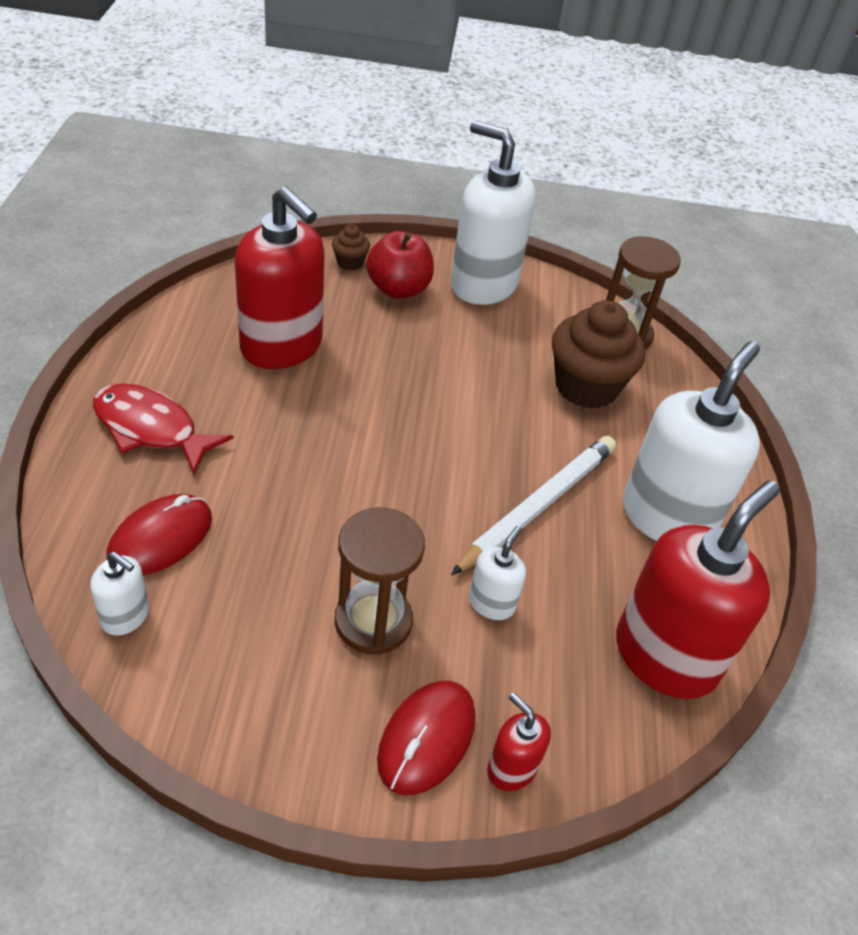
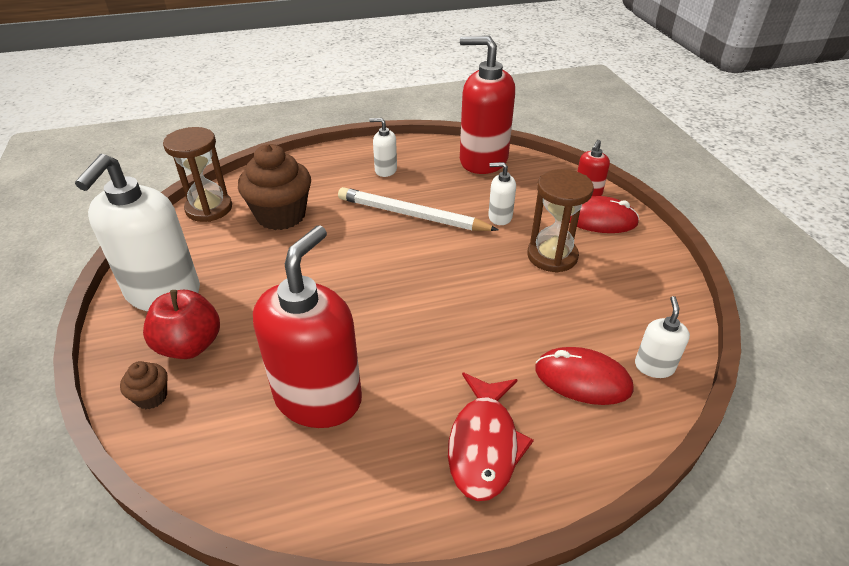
camera: 105 degrees left, 5 degrees down
(667, 517) = (385, 170): white soap dispenser -> white soap dispenser, size x0.45

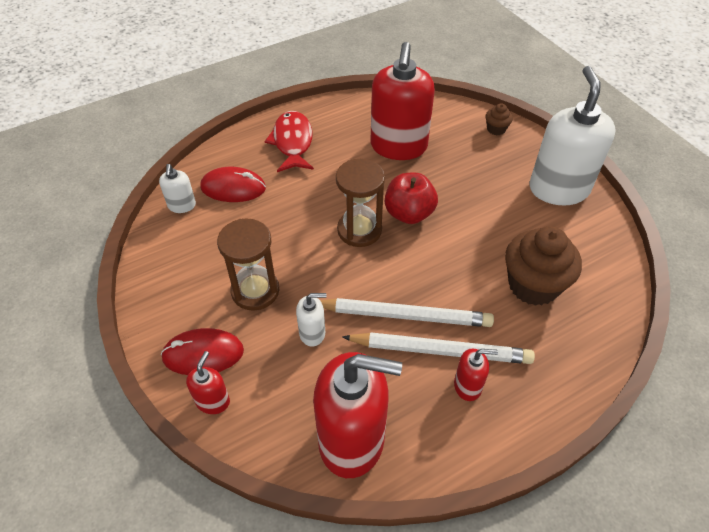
camera: 165 degrees right, 10 degrees up
(190, 345) = (502, 159): red apple -> red apple (409, 213)
(209, 208) = (609, 278): brown hourglass -> brown hourglass (359, 230)
(385, 170) = (468, 386): white soap dispenser -> red soap dispenser
(394, 190) = (441, 351): none -> white pencil

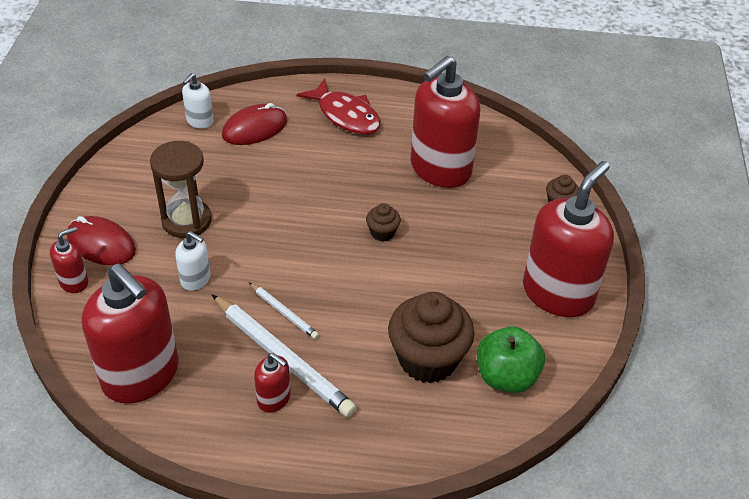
camera: 35 degrees right, 5 degrees down
(233, 188) = (255, 128): red mouse -> red mouse turned 75 degrees counterclockwise
(292, 142) = (346, 115): red fish -> red fish turned 105 degrees clockwise
(359, 230) = (322, 222): brown hourglass -> none
(405, 316) = (284, 313): white pencil -> white pencil, size x0.50
(409, 213) = (382, 233): red apple -> brown cupcake
(558, 189) = (558, 293): white soap dispenser -> red soap dispenser
(590, 265) = (506, 377): none -> green apple

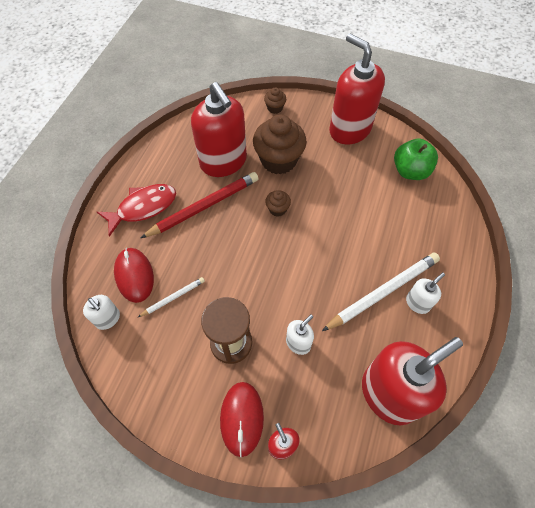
camera: 75 degrees left, 15 degrees up
(101, 244) = (242, 418): red mouse -> red mouse turned 45 degrees counterclockwise
(274, 399) = (417, 303): red soap dispenser -> white soap dispenser
(284, 313) = (342, 285): white pencil -> white pencil (173, 297)
(364, 165) = (204, 207): none -> red pencil
(427, 359) = (393, 207): brown cupcake -> brown cupcake (278, 160)

